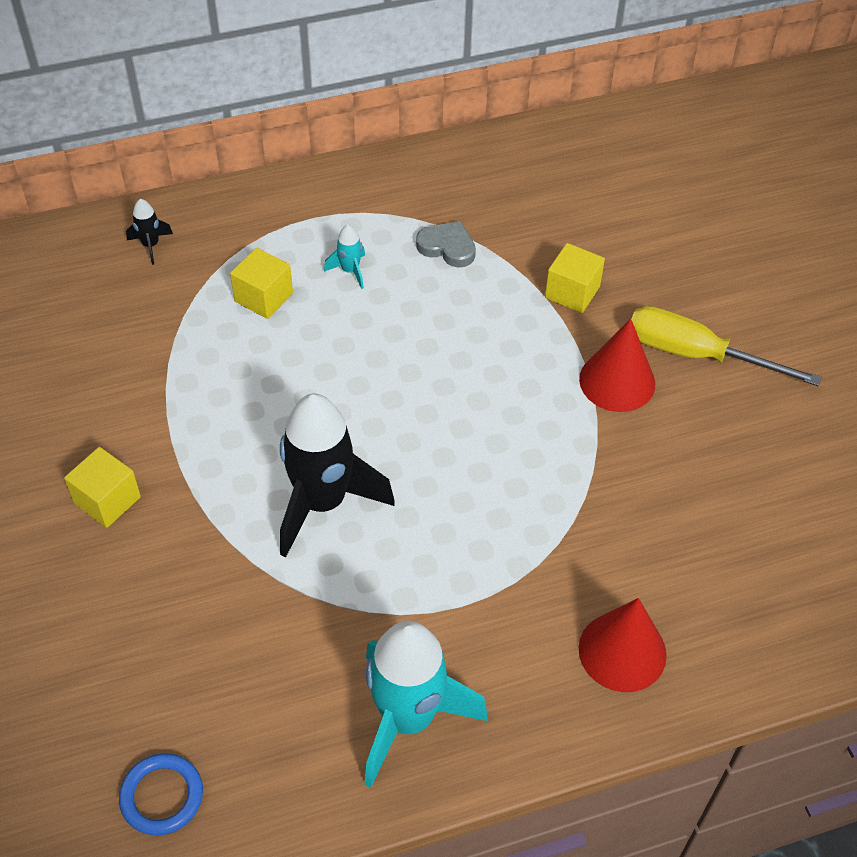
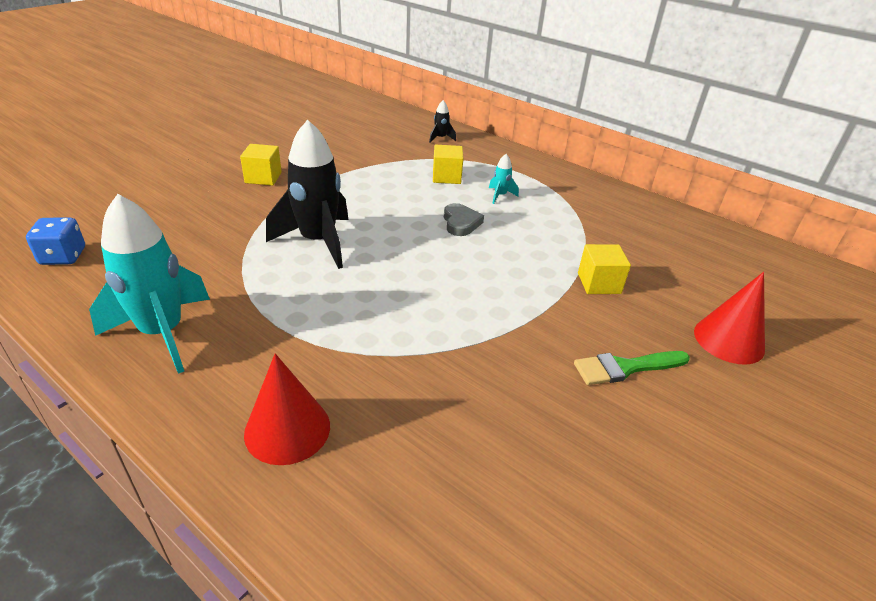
camera: 55 degrees right, 15 degrees down
(162, 796) = (63, 256): blue ring -> blue dice
(447, 247) = (564, 222): grey heart -> grey heart (460, 223)
(617, 381) = (548, 332): red cone -> red cone (728, 340)
(696, 354) = (625, 368): yellow screwdriver -> green brush

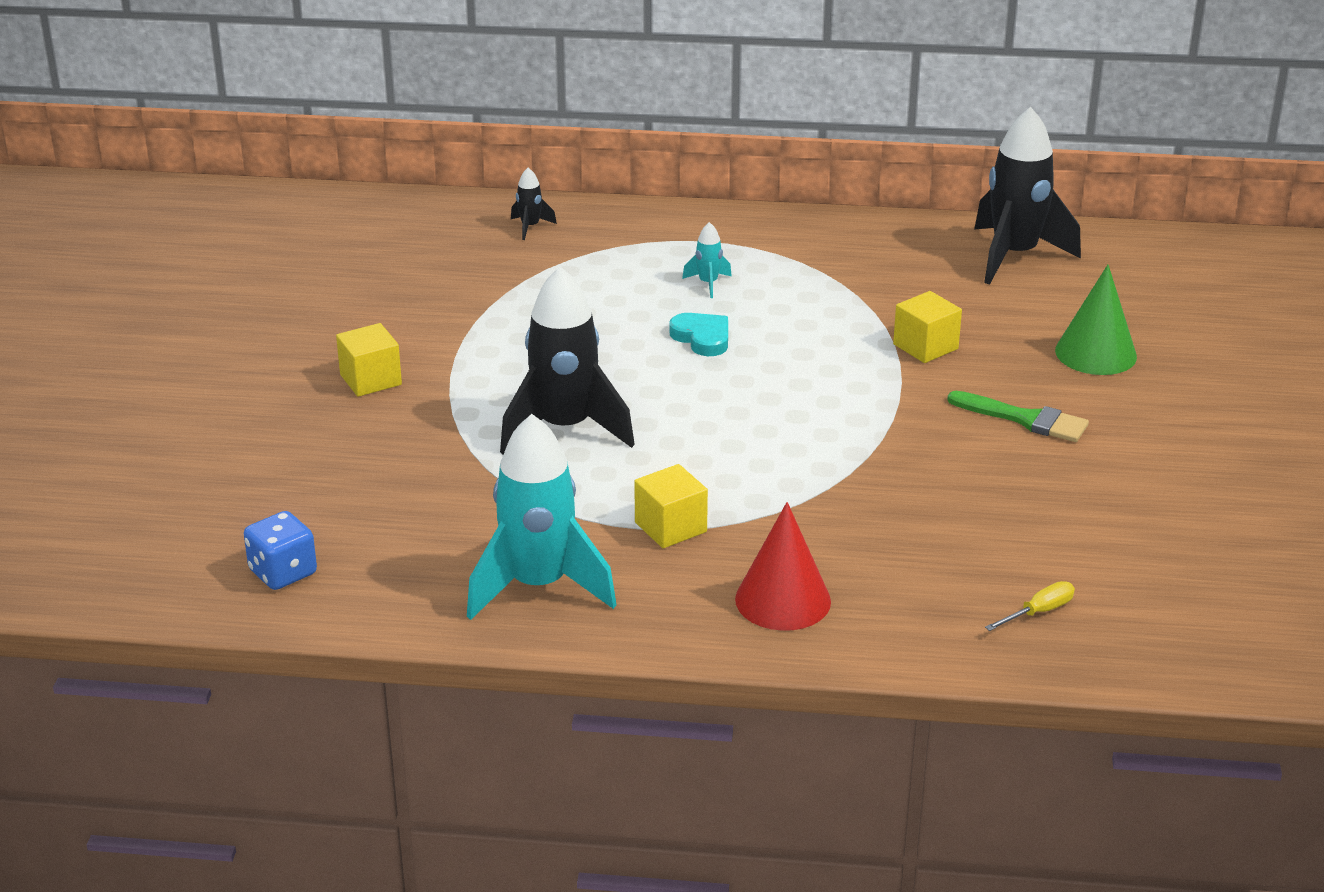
camera: 30 degrees left, 5 degrees down
(446, 177) = (611, 283): yellow cube -> yellow cube (670, 527)
(460, 223) = (702, 338): grey heart -> turquoise heart
(470, 566) = (1039, 612): none -> yellow screwdriver
(625, 368) = (1025, 419): green brush -> green brush turned 105 degrees counterclockwise
(719, 249) = (1014, 256): none -> black rocket
(728, 340) = (1095, 353): red cone -> green cone

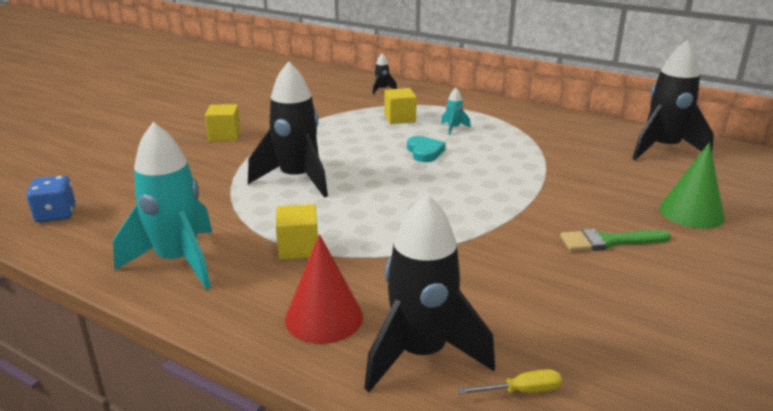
camera: 25 degrees right, 5 degrees down
(917, 606) = (421, 354): none -> black rocket
(925, 346) = (565, 184): yellow cube -> yellow cube (400, 118)
(1025, 419) = (608, 241): green brush -> green brush turned 120 degrees clockwise

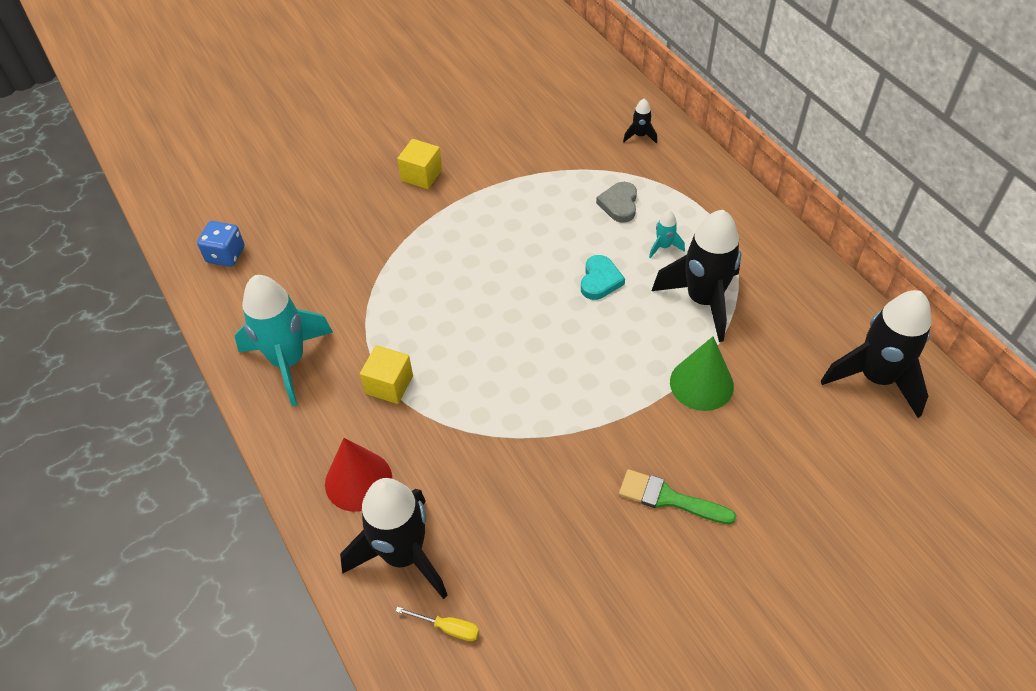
camera: 30 degrees right, 25 degrees up
(297, 179) = (446, 279): black rocket -> black rocket (703, 300)
(400, 118) = (619, 204): yellow cube -> grey heart
(691, 212) = (796, 495): green cone -> green cone (701, 383)

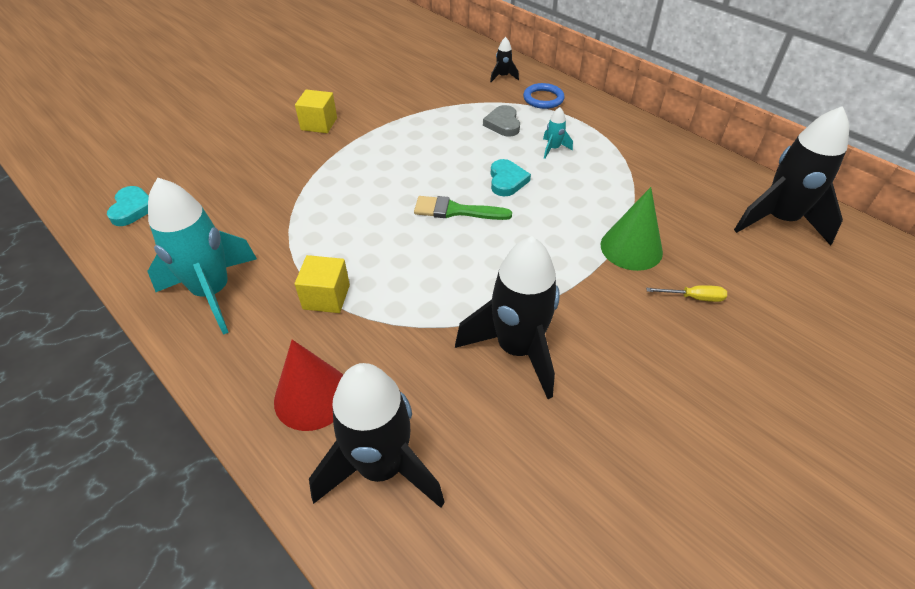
camera: 15 degrees left, 5 degrees down
(225, 255) = (132, 209): blue dice -> turquoise heart
(448, 628) = (455, 541): yellow screwdriver -> yellow screwdriver (693, 297)
(669, 498) = (644, 353): green brush -> green brush (456, 211)
(676, 175) = (543, 99): none -> blue ring
(703, 300) = (604, 183): black rocket -> black rocket (516, 349)

